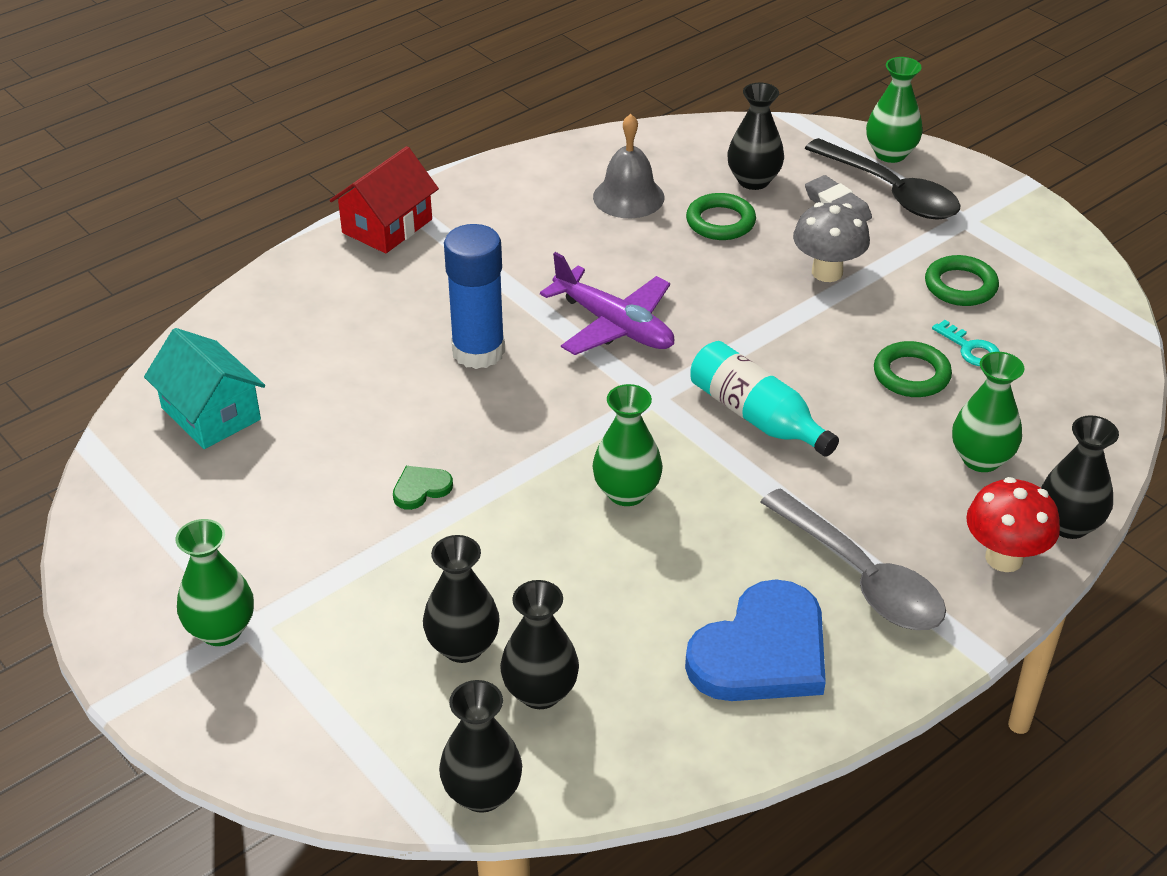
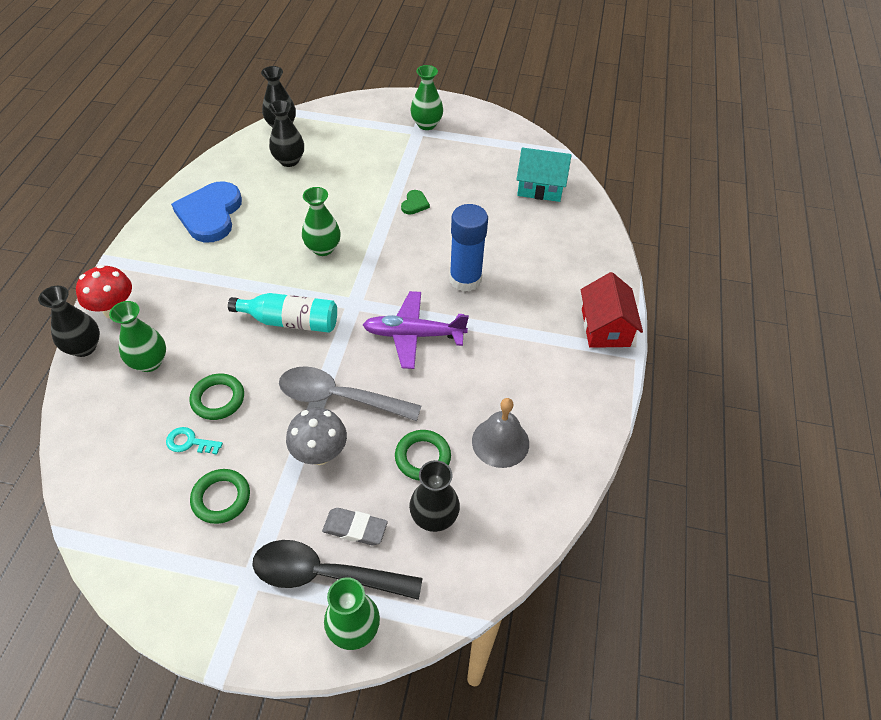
camera: 140 degrees right, 10 degrees up
(463, 646) = (333, 160): black vase -> none
(861, 577) = (183, 266): grey spoon -> grey spoon (339, 398)

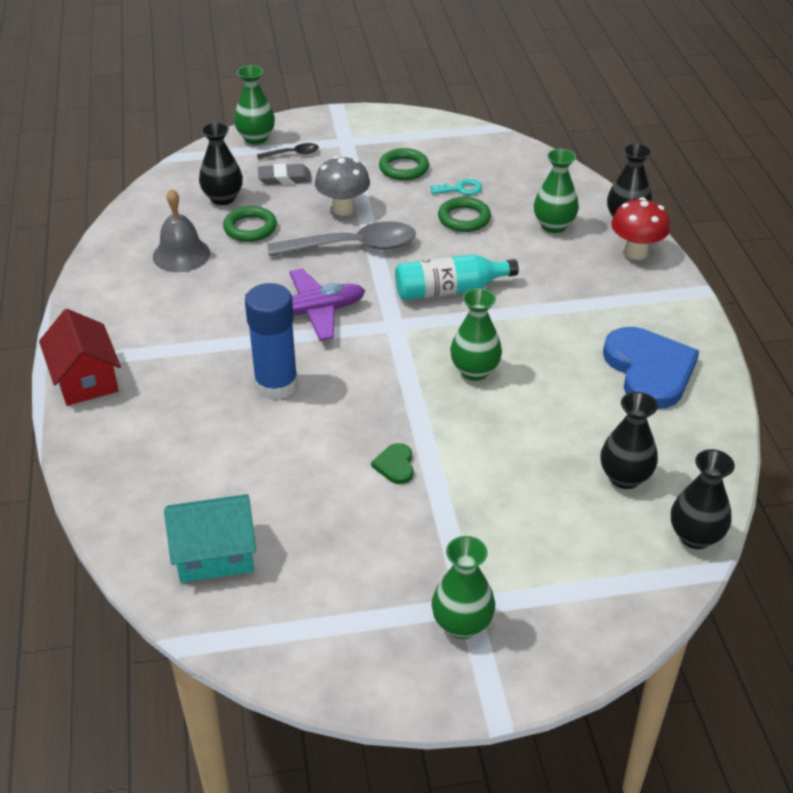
camera: 160 degrees right, 10 degrees down
(325, 575) = (292, 154): black spoon -> black spoon, size x0.46

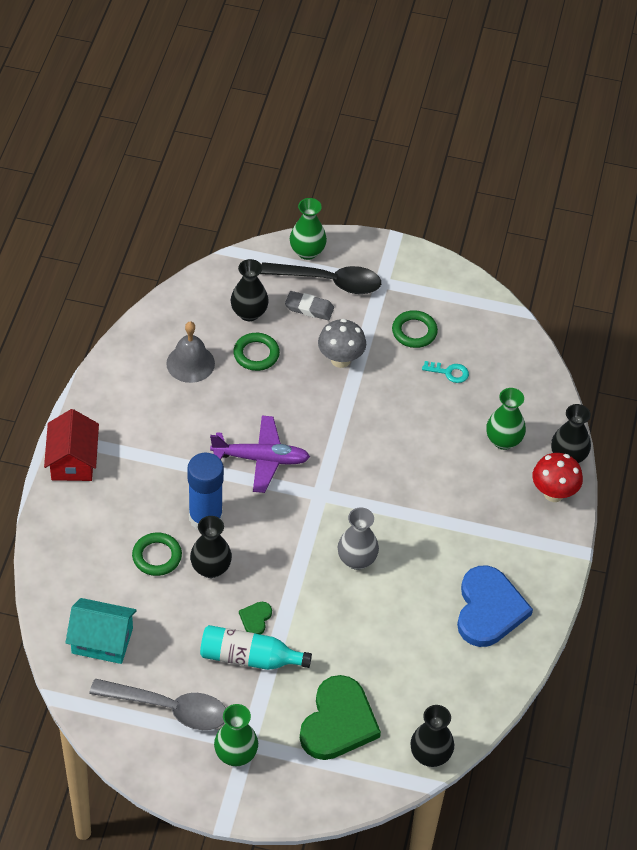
camera: 20 degrees right, 10 degrees up
(292, 154) = (329, 281): black spoon -> black spoon, size x2.16
(353, 246) = (328, 403): grey spoon -> grey spoon (169, 708)
(449, 290) = (380, 476): turquoise bottle -> turquoise bottle (249, 658)
(464, 218) = (434, 406): green ring -> green ring (157, 556)
(474, 371) = (357, 560): green vase -> grey vase
(564, 540) = (338, 722): none -> green heart
(625, 477) = (411, 691): black vase -> black vase (210, 568)

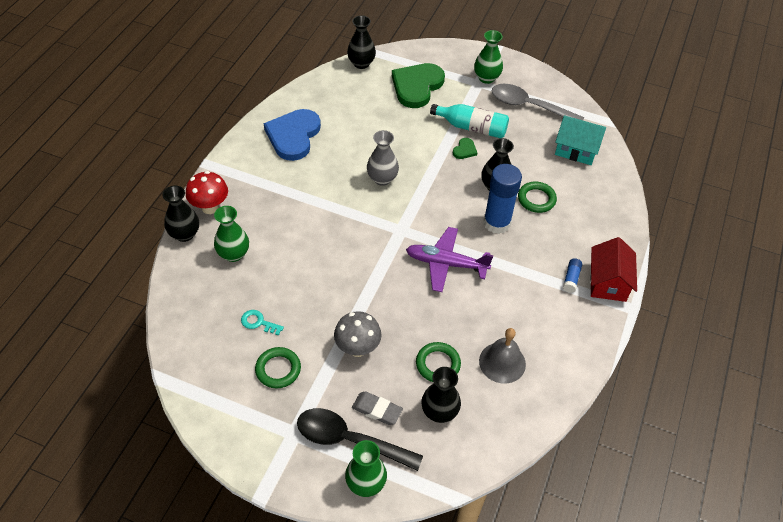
camera: 170 degrees left, 0 degrees up
(115, 459) = (571, 279): none -> blue glue stick

